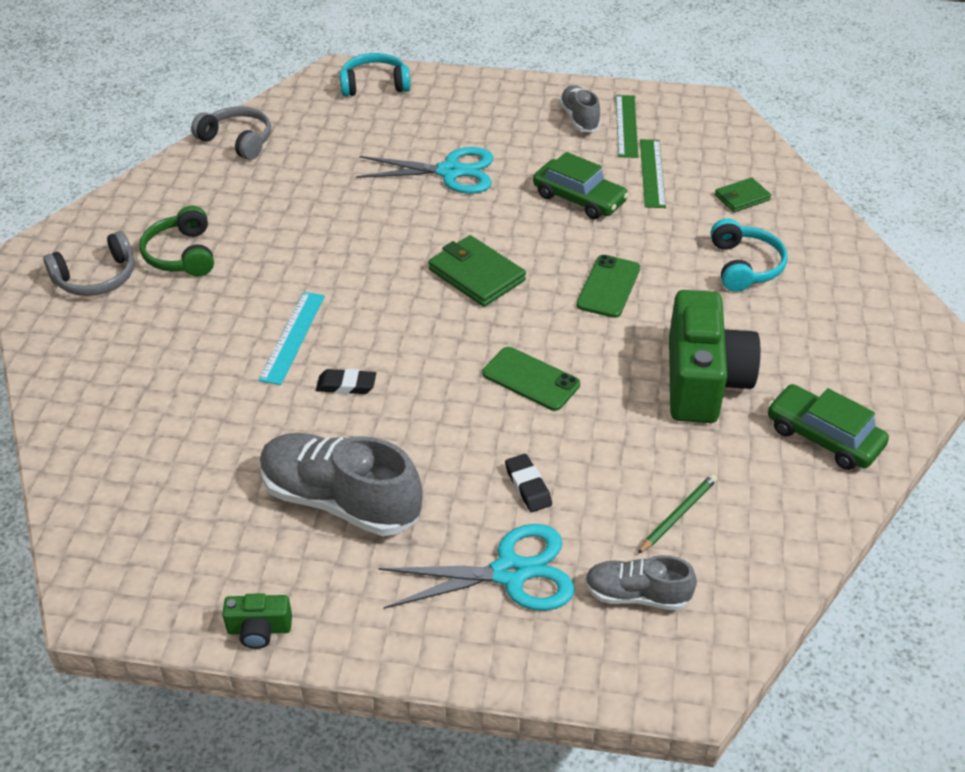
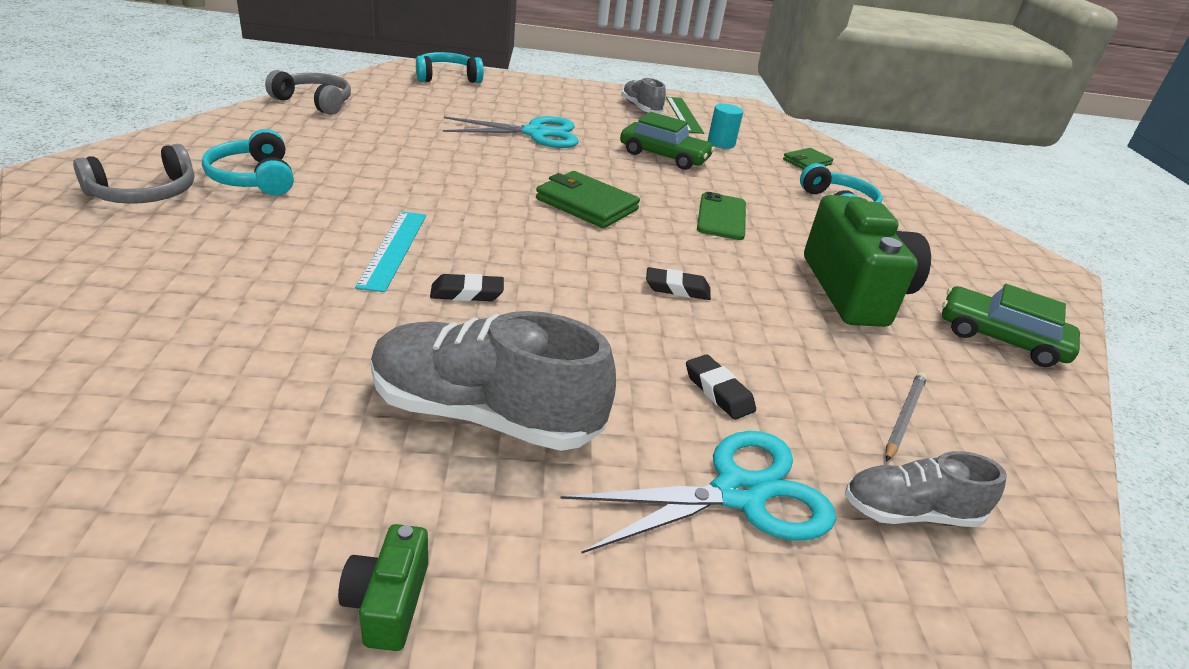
camera: 15 degrees left, 10 degrees down
(182, 254) = (254, 178): green headphones -> turquoise headphones
(259, 629) = (388, 602): green camera -> green camera turned 105 degrees clockwise
(530, 379) = (677, 289): green phone -> black eraser
(652, 173) = (721, 143): green ruler -> turquoise cylinder
(677, 515) = (903, 417): green pencil -> grey pencil

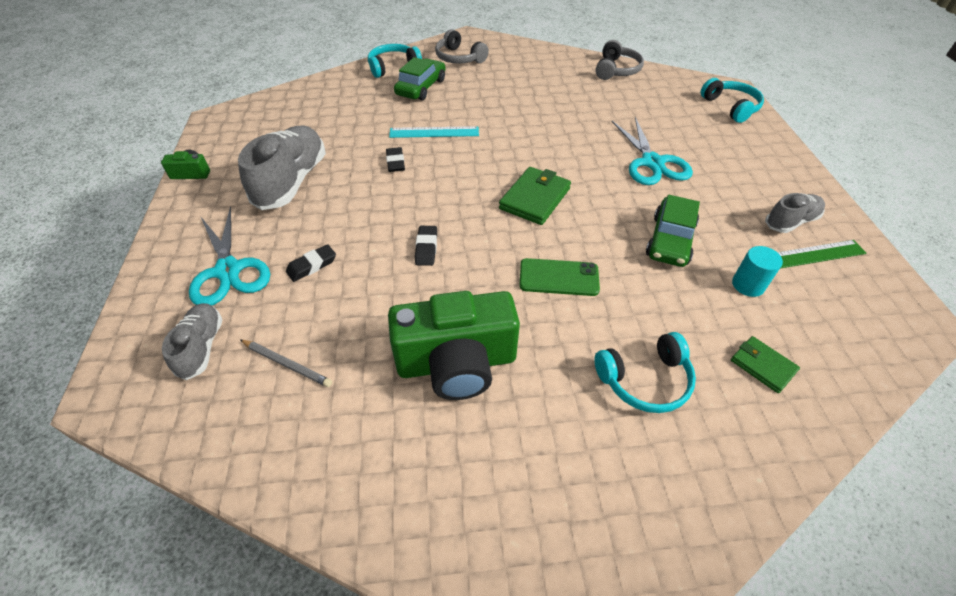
camera: 90 degrees right, 15 degrees up
(254, 178) = (492, 78): turquoise headphones -> turquoise headphones (393, 67)
(1000, 338) = (402, 480): green car -> green car (421, 87)

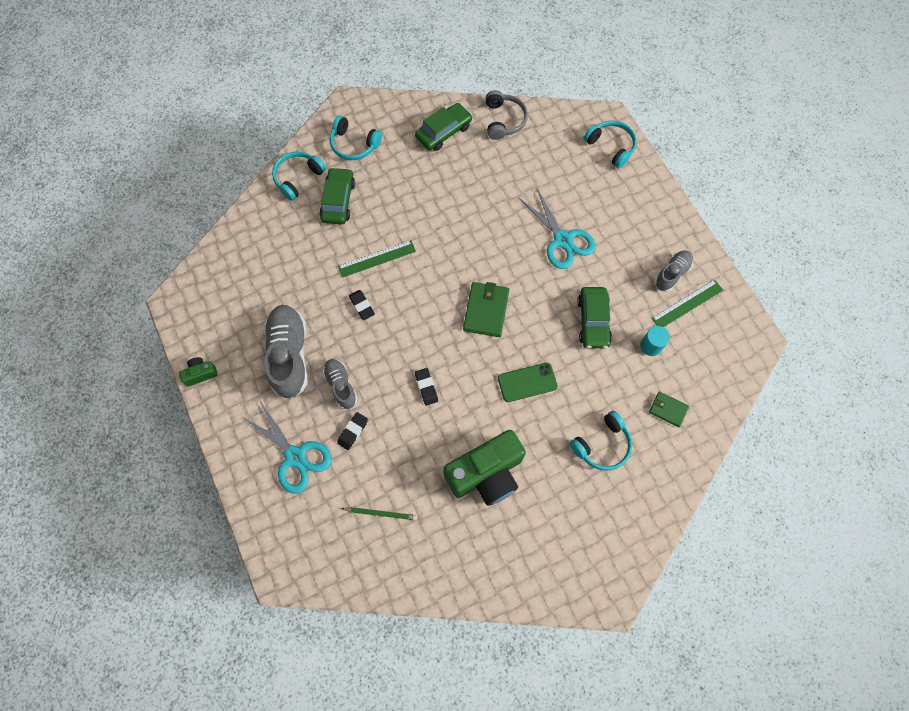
camera: 20 degrees left, 20 degrees up
(202, 347) = (318, 522): grey shoe -> grey shoe (341, 386)
(287, 364) = (381, 513): grey pencil -> green pencil
(434, 132) = (377, 258): turquoise ruler -> green ruler
(459, 58) = (354, 145): grey headphones -> turquoise headphones
(551, 66) = (444, 132): none -> green car

